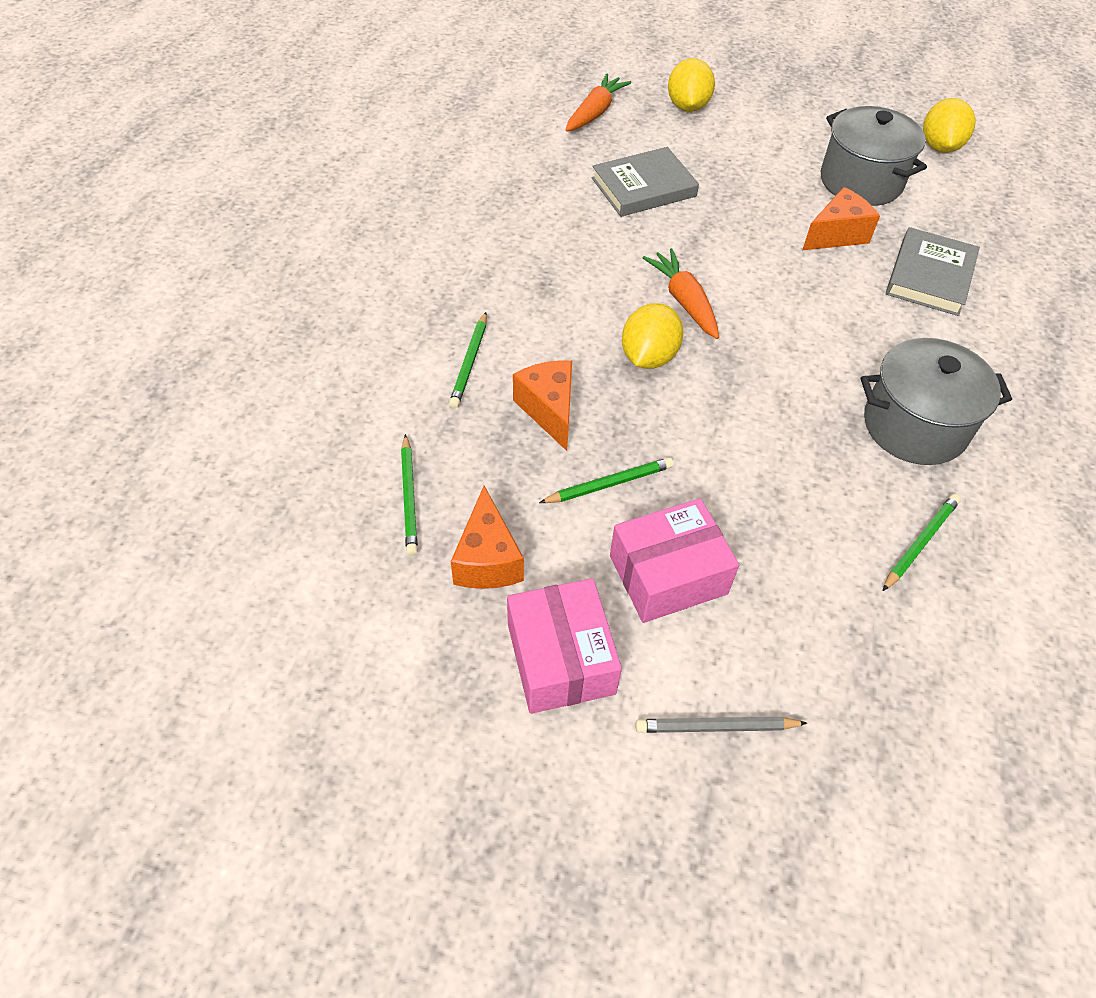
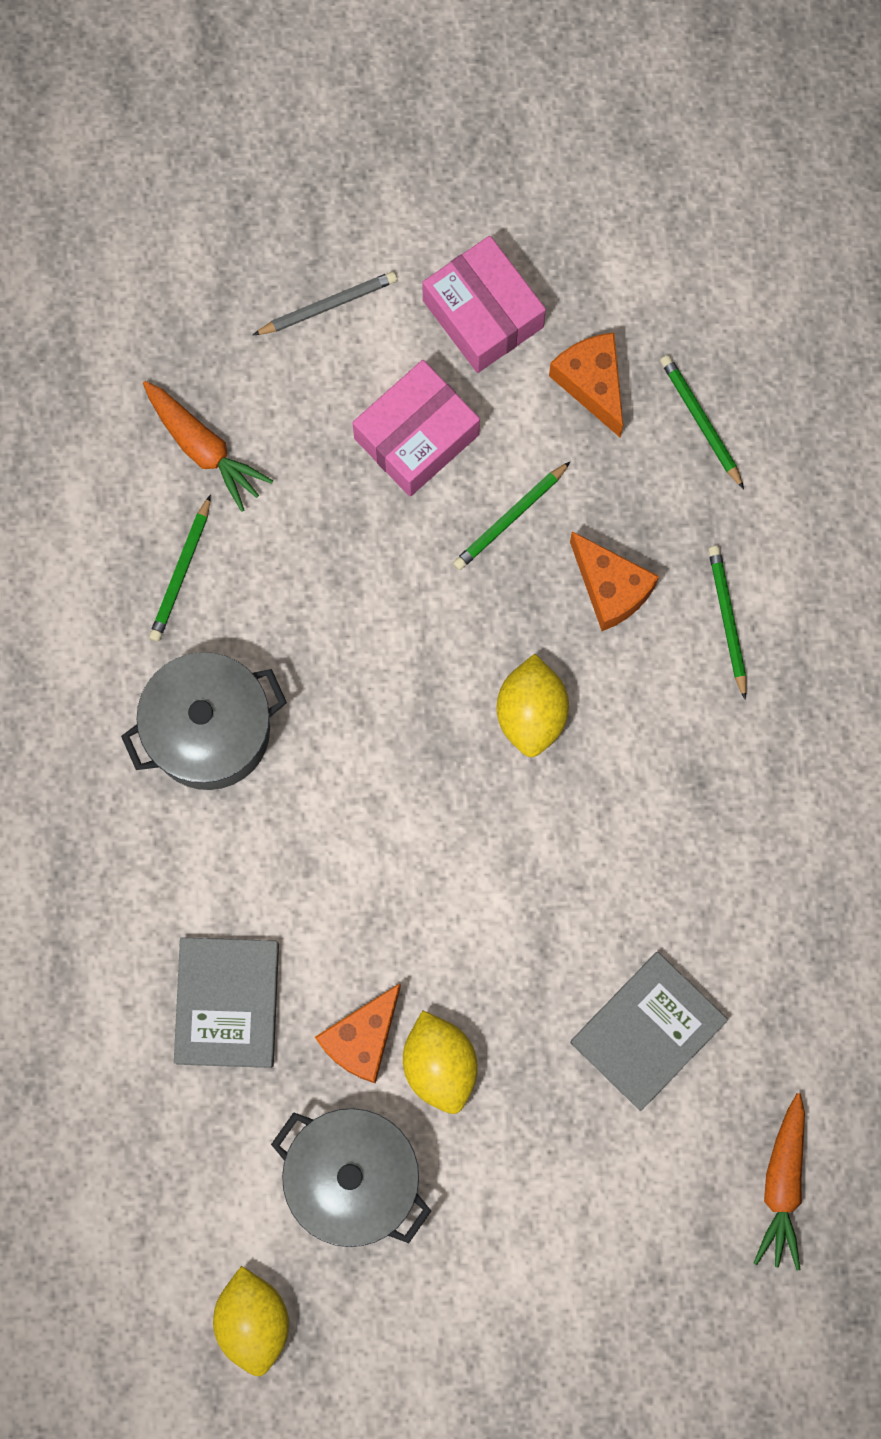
camera: 160 degrees right, 25 degrees up
(684, 301) = (521, 825): orange carrot -> orange carrot (204, 448)
(687, 106) = (652, 1263): yellow lemon -> yellow lemon (440, 1065)

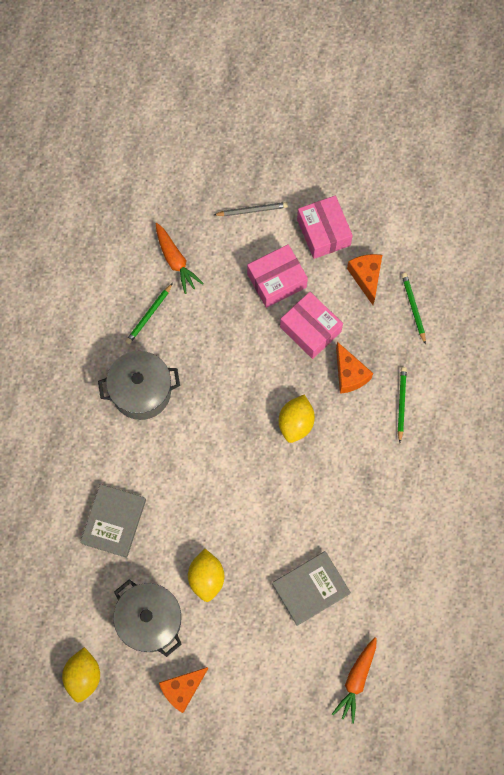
camera: 15 degrees right, 5 degrees down
(362, 1038) = (173, 555): orange cheese -> orange cheese (182, 689)
(509, 518) = (310, 329): green pencil -> pink box

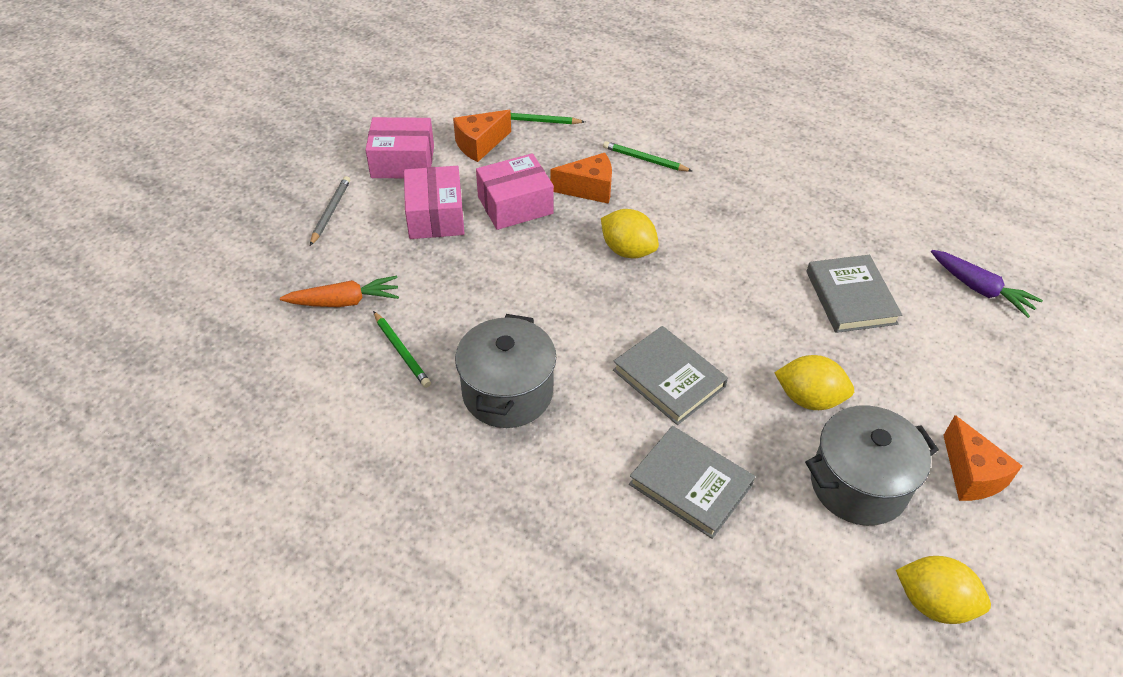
camera: 70 degrees left, 25 degrees down
(190, 485) = (669, 378): none -> grey book
(356, 680) = (980, 289): orange carrot -> purple carrot
(366, 277) = (480, 145): orange cheese -> orange cheese turned 45 degrees counterclockwise

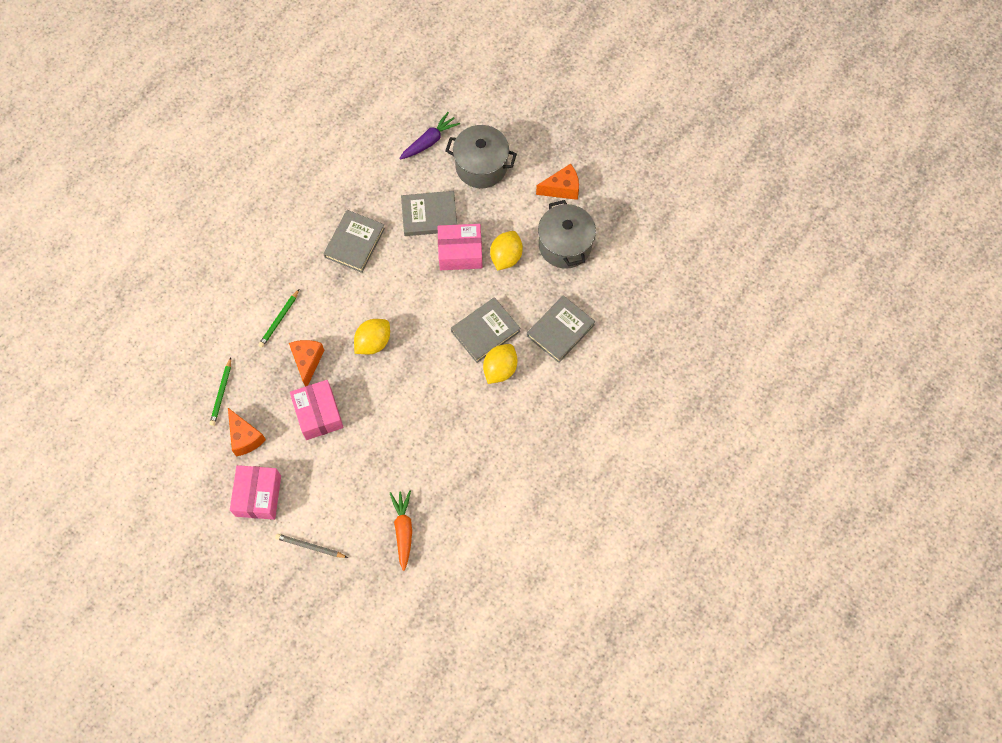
camera: 85 degrees left, 20 degrees up
(401, 351) = (451, 490): green pencil -> none
(435, 216) = (323, 470): pink box -> pink box (460, 252)
(507, 392) = (489, 425): grey pot -> grey pot (481, 166)
(778, 220) = (354, 243): none -> grey book
(933, 603) = (634, 228): yellow lemon -> yellow lemon (500, 369)

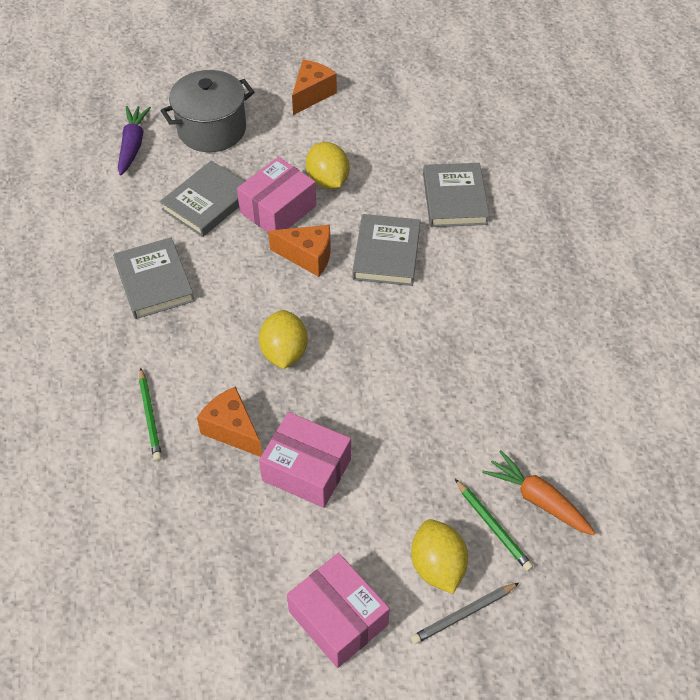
camera: 45 degrees left, 15 degrees down
(221, 393) = (164, 549): green pencil -> green pencil (493, 527)
(245, 437) = (248, 570): orange cheese -> orange cheese (308, 257)
(500, 369) = (441, 273): yellow lemon -> yellow lemon (437, 566)
(565, 245) = (371, 133): grey pot -> none

